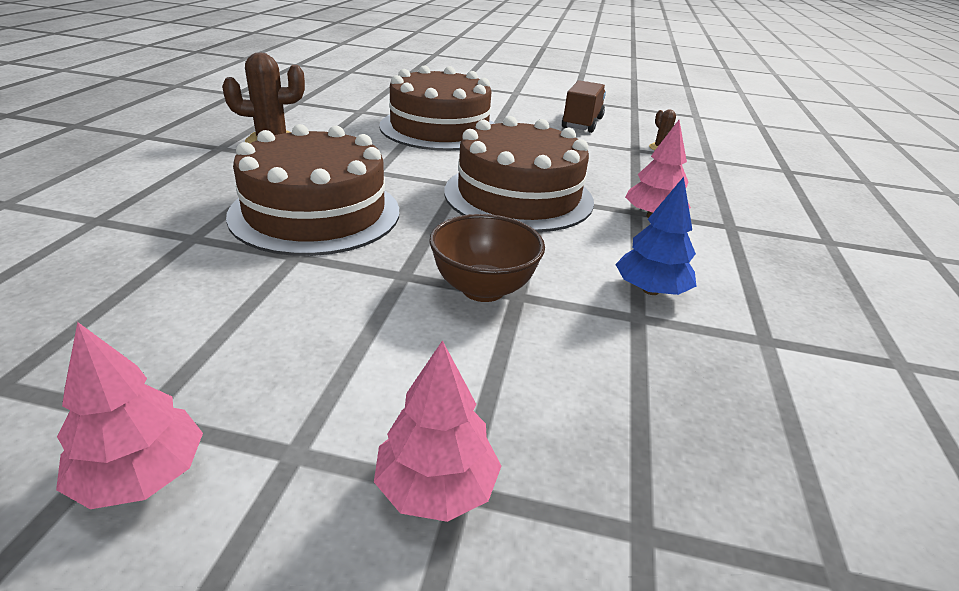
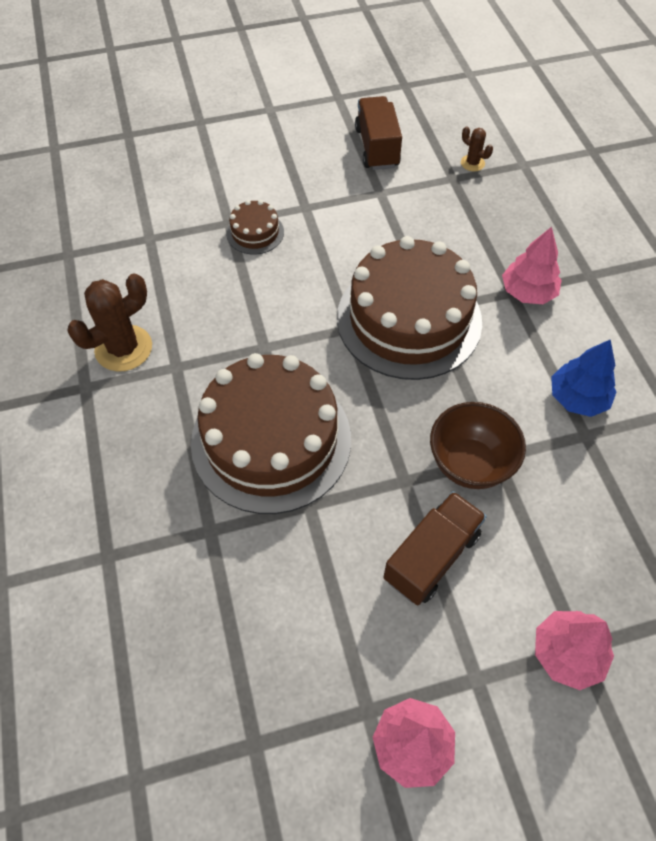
camera: 25 degrees left, 25 degrees up
(367, 333) = (431, 557): none -> brown truck
(439, 128) = (255, 232): brown cake -> brown cake, size x0.43

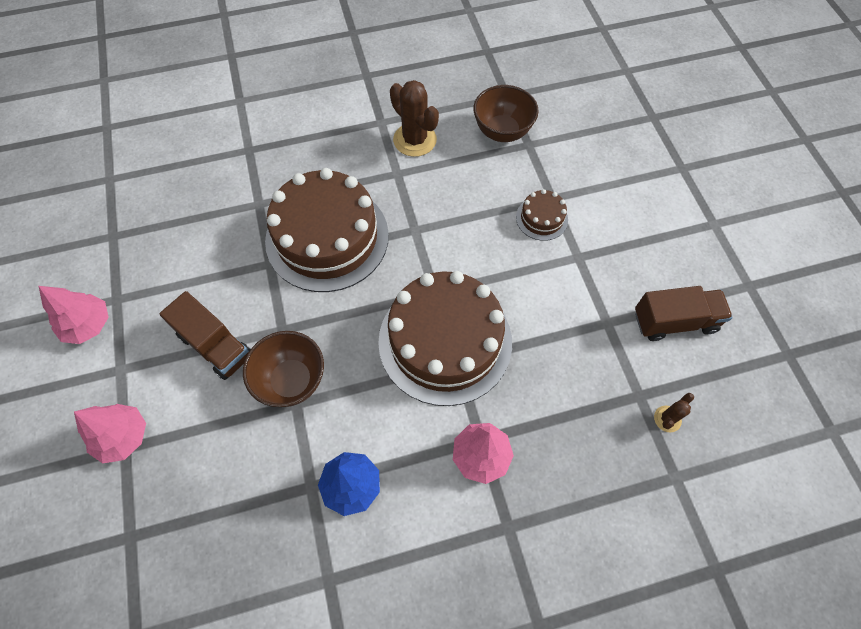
camera: 90 degrees right, 5 degrees up
(125, 261) = (502, 132): none -> brown bowl

